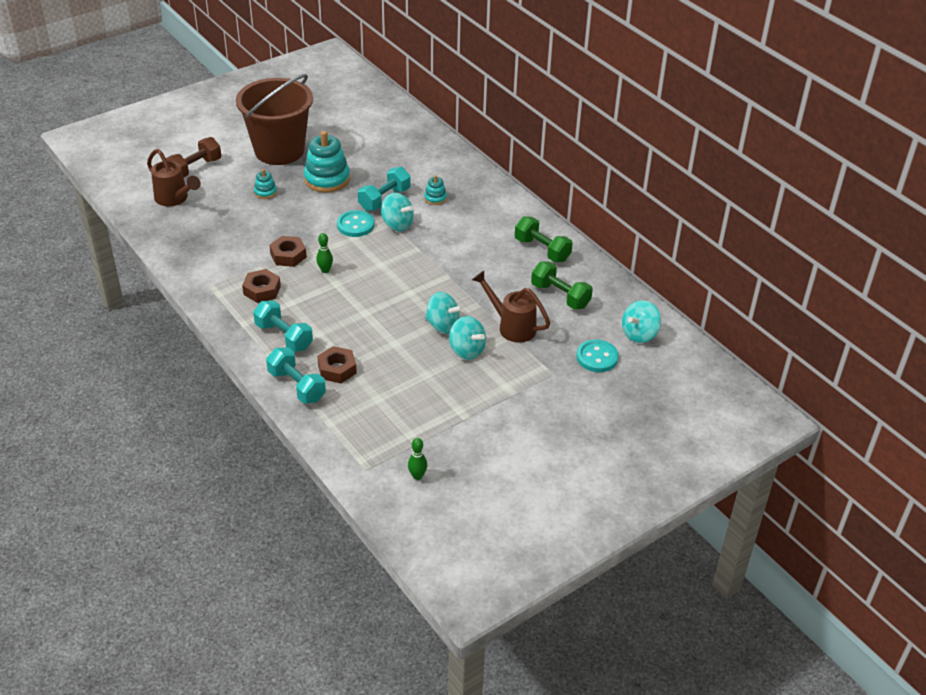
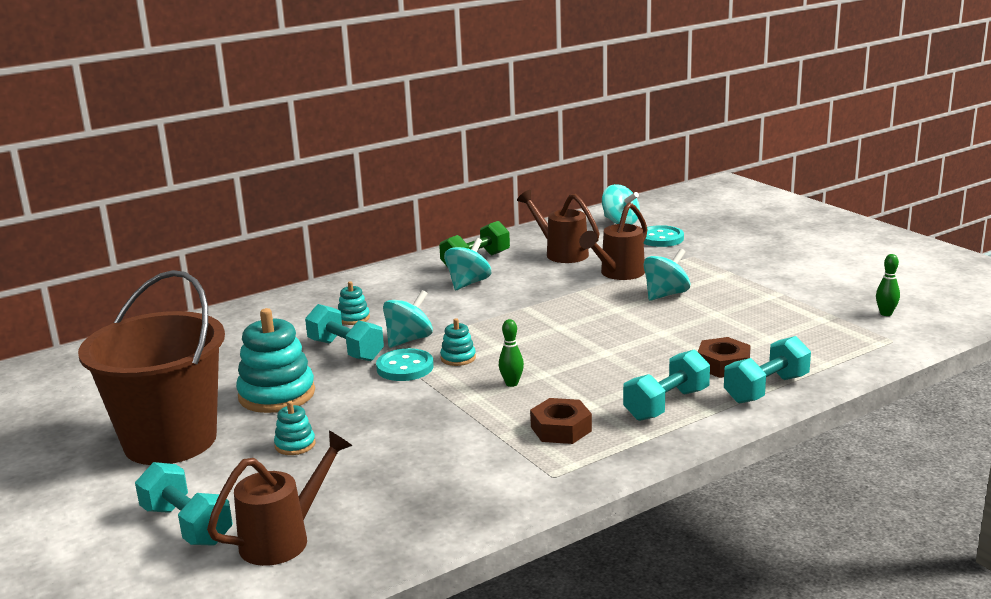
camera: 85 degrees left, 20 degrees down
(195, 168) = (187, 525): brown dumbbell -> turquoise dumbbell
(288, 255) = (474, 413): brown nut -> none
(366, 246) = (458, 358): none -> turquoise stacking toy
(442, 325) = (622, 308): turquoise spinning top -> turquoise spinning top (468, 283)
(560, 296) = (561, 253): green dumbbell -> brown watering can

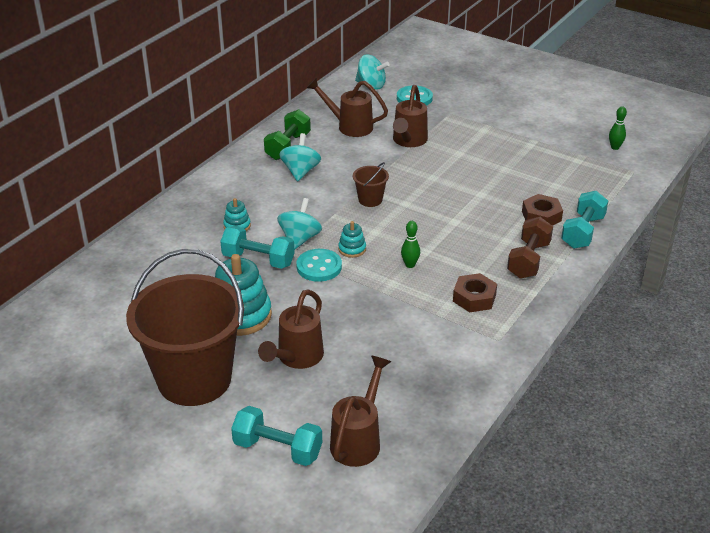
camera: 25 degrees left, 15 degrees up
(295, 445) = (296, 358): turquoise stacking toy -> brown watering can
(522, 318) = (370, 200): none -> brown bucket
(665, 294) = (457, 156): turquoise spinning top -> none
(666, 404) = (528, 260): turquoise dumbbell -> brown dumbbell

